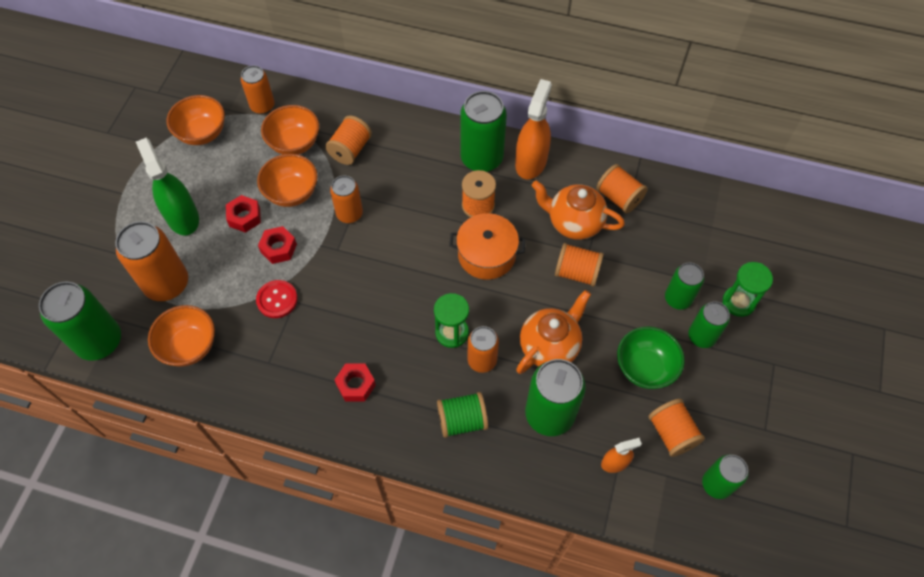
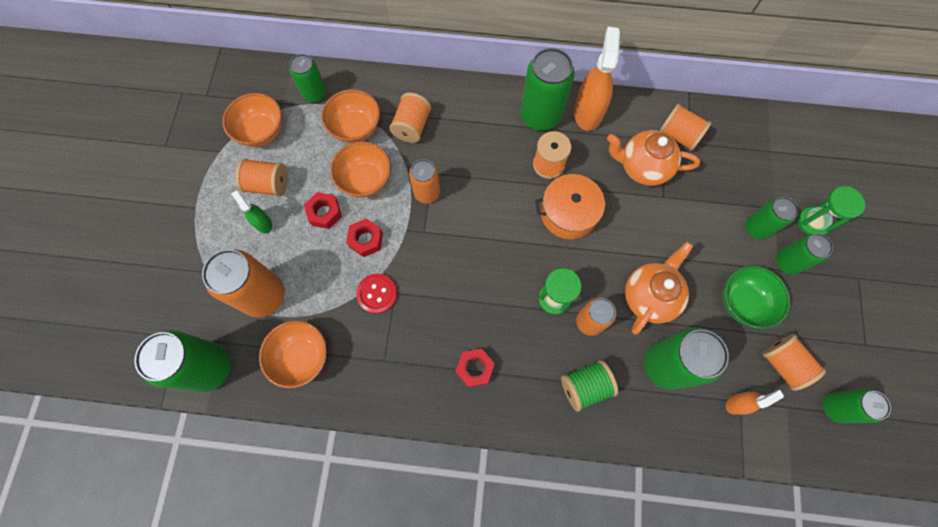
camera: 10 degrees left, 10 degrees up
(182, 217) = (262, 223): green spray bottle -> green spray bottle, size x0.53
(262, 106) = (315, 94): orange can -> green can
(576, 272) = (657, 217): orange spool -> orange spool (268, 184)

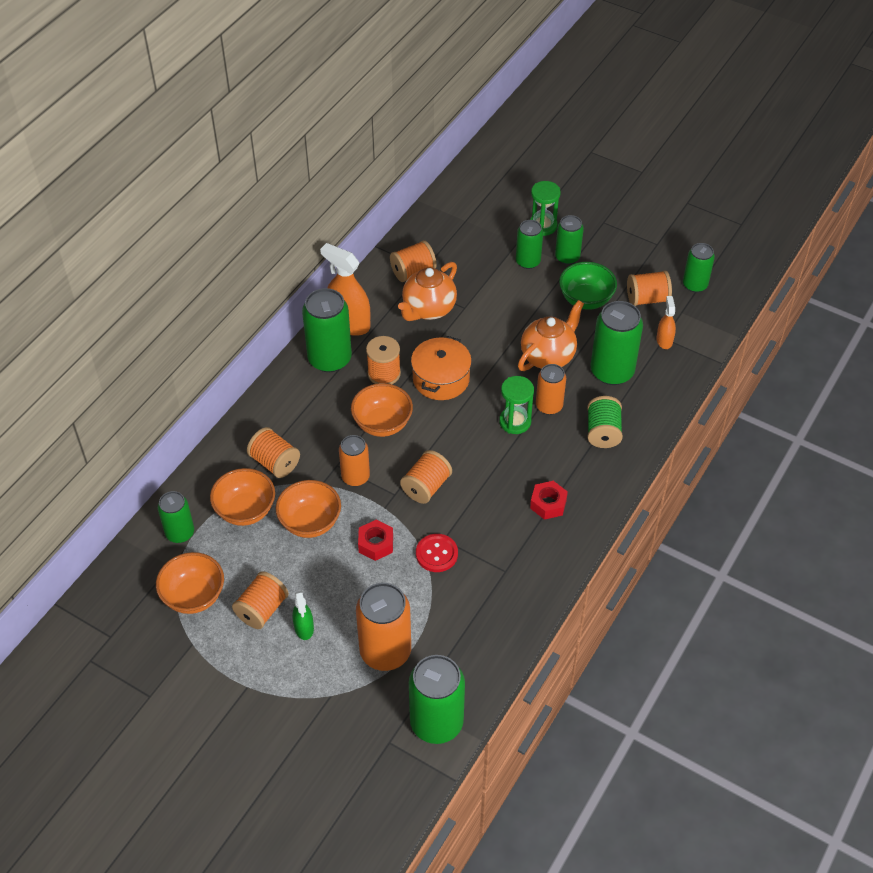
camera: 65 degrees left, 20 degrees down
(262, 223) = (304, 628): green spray bottle -> green spray bottle turned 90 degrees counterclockwise
(301, 357) = (467, 638): orange bowl -> orange bowl (382, 424)
(324, 213) = (325, 569): red nut -> none
(443, 254) = (426, 486): none -> orange spool
(649, 296) = (548, 356): orange teapot -> orange teapot turned 75 degrees clockwise

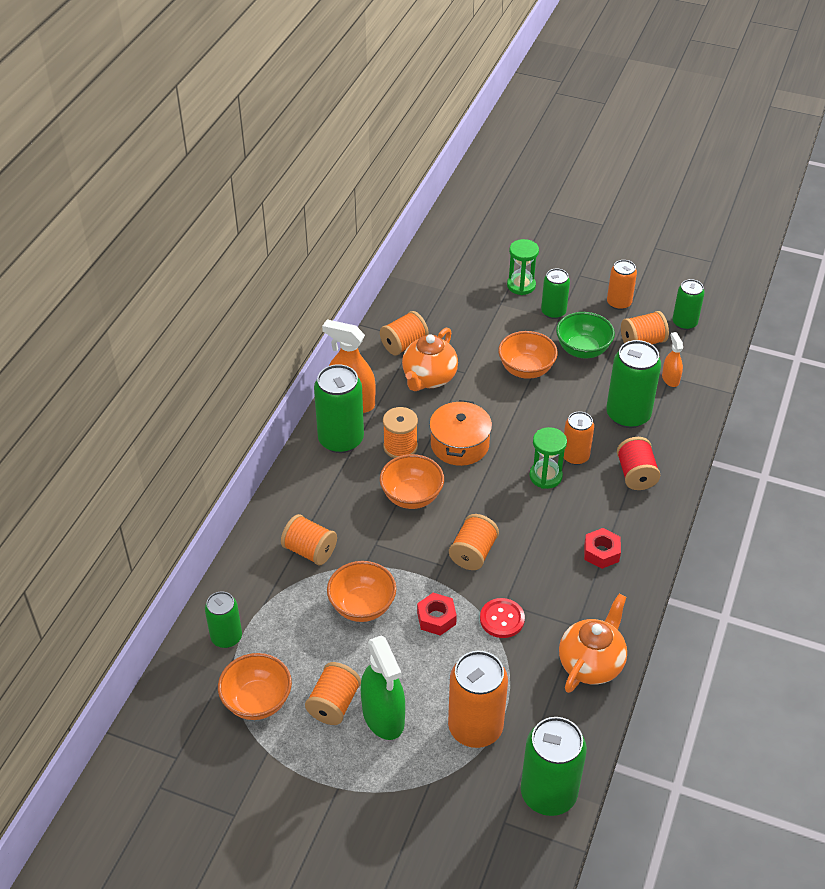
camera: 10 degrees left, 5 degrees down
(245, 510) = (291, 604): orange bowl -> orange bowl (526, 369)
(304, 628) = (383, 716): green spray bottle -> green spray bottle, size x1.88
(355, 477) = (397, 553): orange can -> orange can (619, 303)
(528, 261) = (516, 321): green can -> none
(548, 356) = (561, 408): orange teapot -> orange teapot (591, 664)
(603, 432) = (636, 475): green spool -> red spool

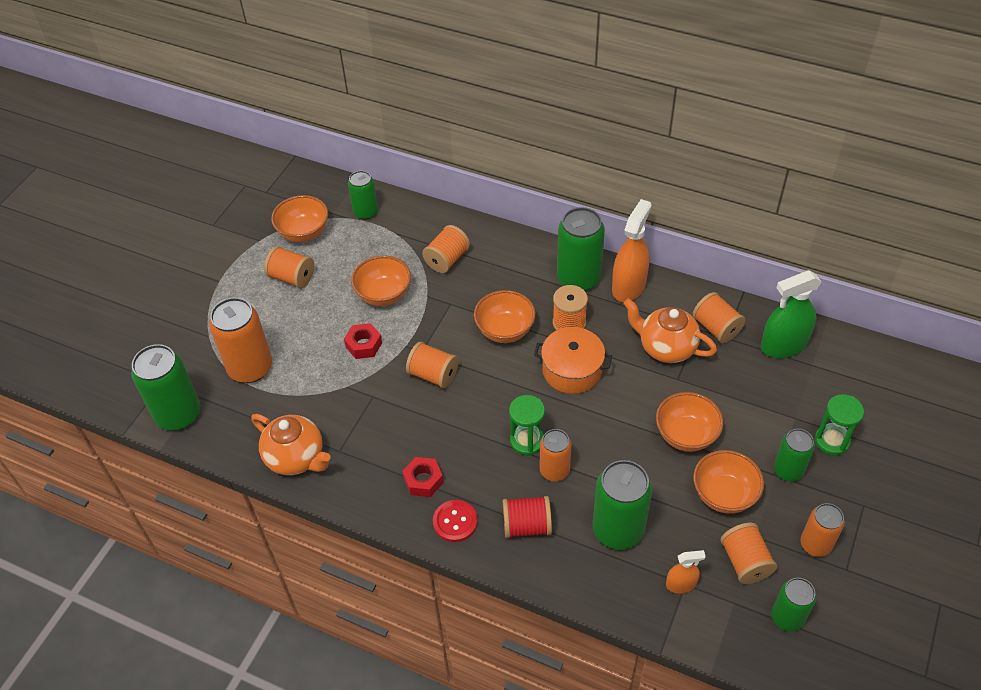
camera: 95 degrees right, 5 degrees up
(383, 716) = (274, 308): green spray bottle -> green spray bottle (783, 345)
(502, 619) = (356, 393): red button -> red button (455, 522)
(583, 350) = (724, 495): green bowl -> orange bowl

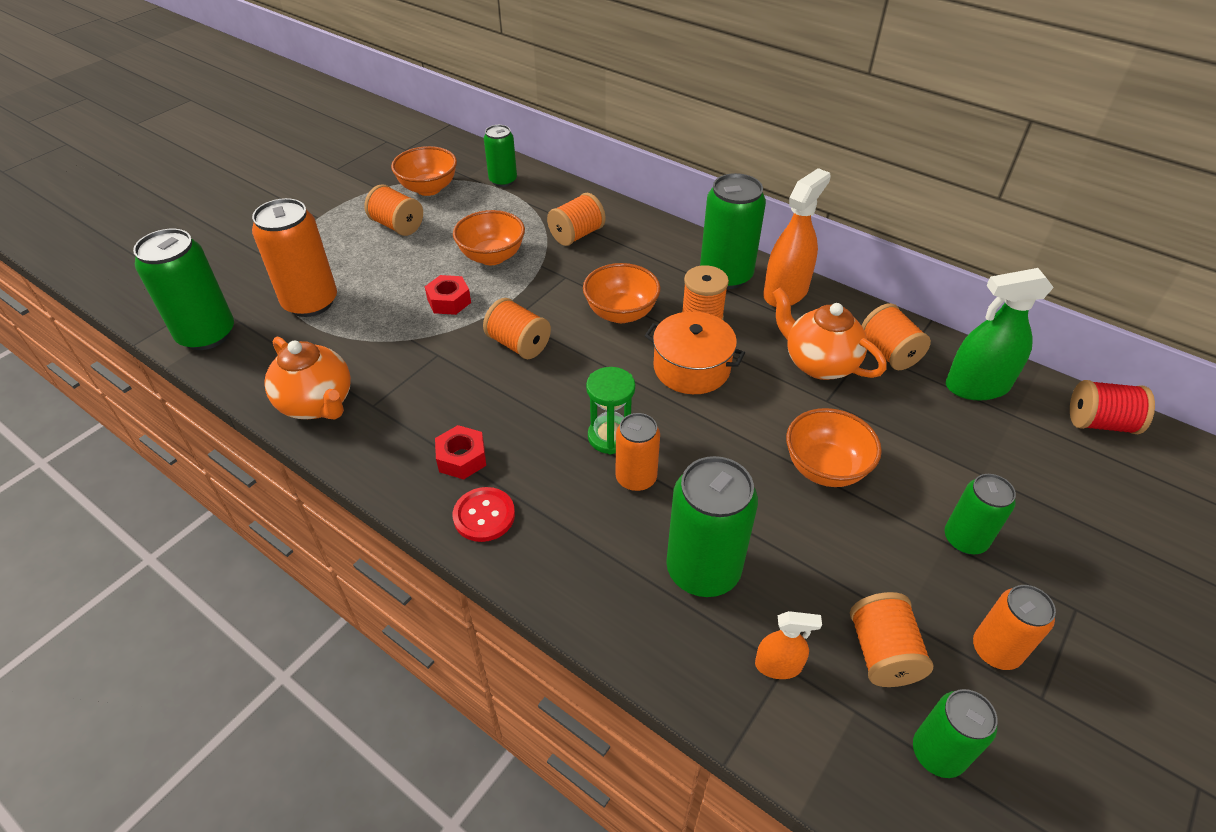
camera: 10 degrees right, 5 degrees down
(526, 526) = (577, 540): red spool -> red spool (1099, 423)
(724, 495) = (865, 554): orange bowl -> none
(832, 441) = (1034, 513): green hourglass -> none

